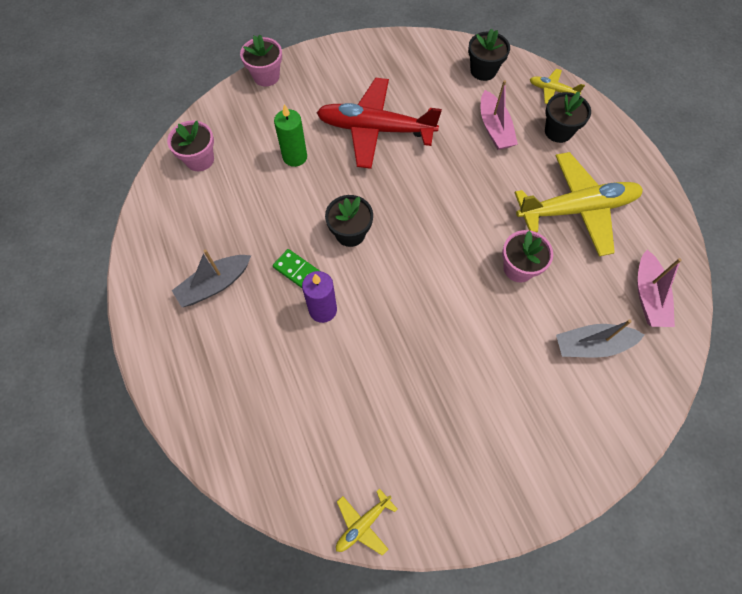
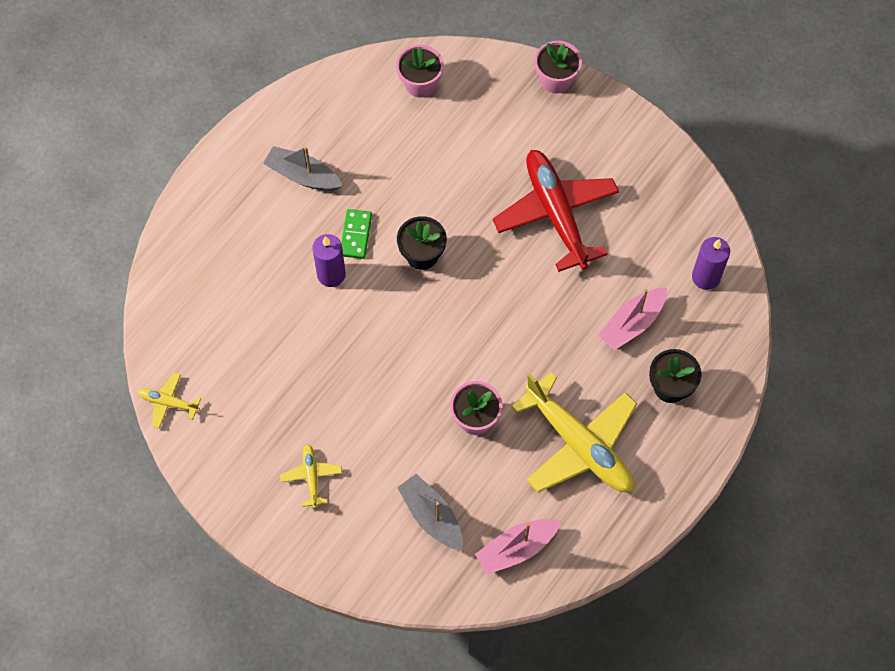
camera: 60 degrees right, 0 degrees up
(295, 157) = (476, 161): green candle -> none
(483, 70) = (706, 277): black flower pot -> purple candle
(552, 90) = (725, 358): yellow plane -> yellow plane (311, 477)

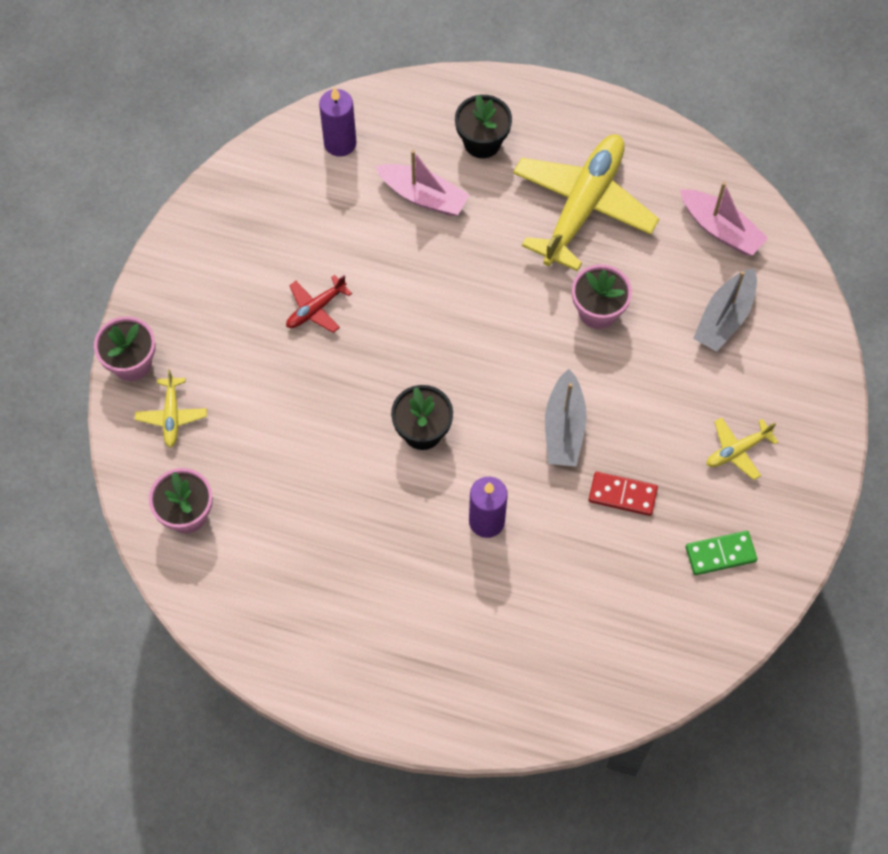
camera: 110 degrees left, 0 degrees up
(168, 403) = (722, 639): yellow plane -> yellow plane (172, 416)
(303, 176) = (366, 604): grey boat -> grey boat (564, 428)
(311, 377) = (622, 495): none -> red domino
(356, 235) = (424, 512): green domino -> green domino (720, 554)
(556, 214) = (316, 309): red plane -> red plane, size x0.44

